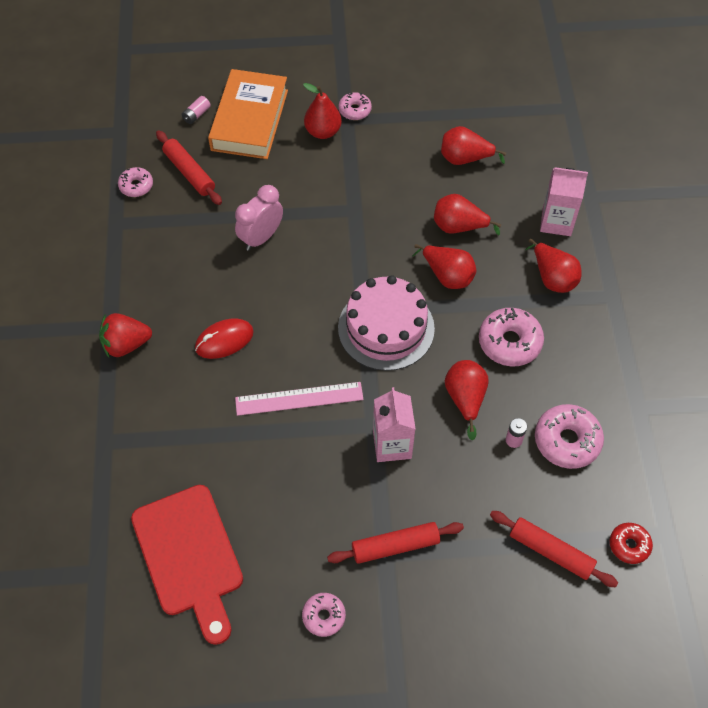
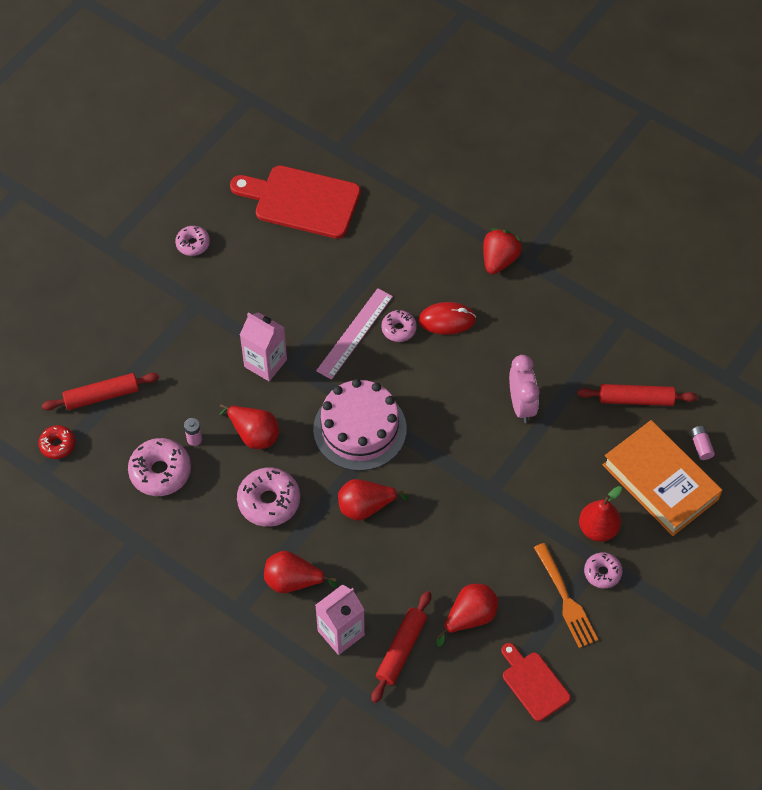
camera: 130 degrees right, 0 degrees up
(136, 186) = (653, 354): pink donut -> pink donut (398, 329)
(224, 340) = (447, 320): red mouse -> red mouse turned 75 degrees clockwise
(395, 118) = (565, 598): none -> orange fork
(395, 546) = (195, 312): red rolling pin -> red rolling pin (401, 649)
(459, 227) = (404, 554): red pear -> none
(472, 98) = (533, 683): none -> red cutting board

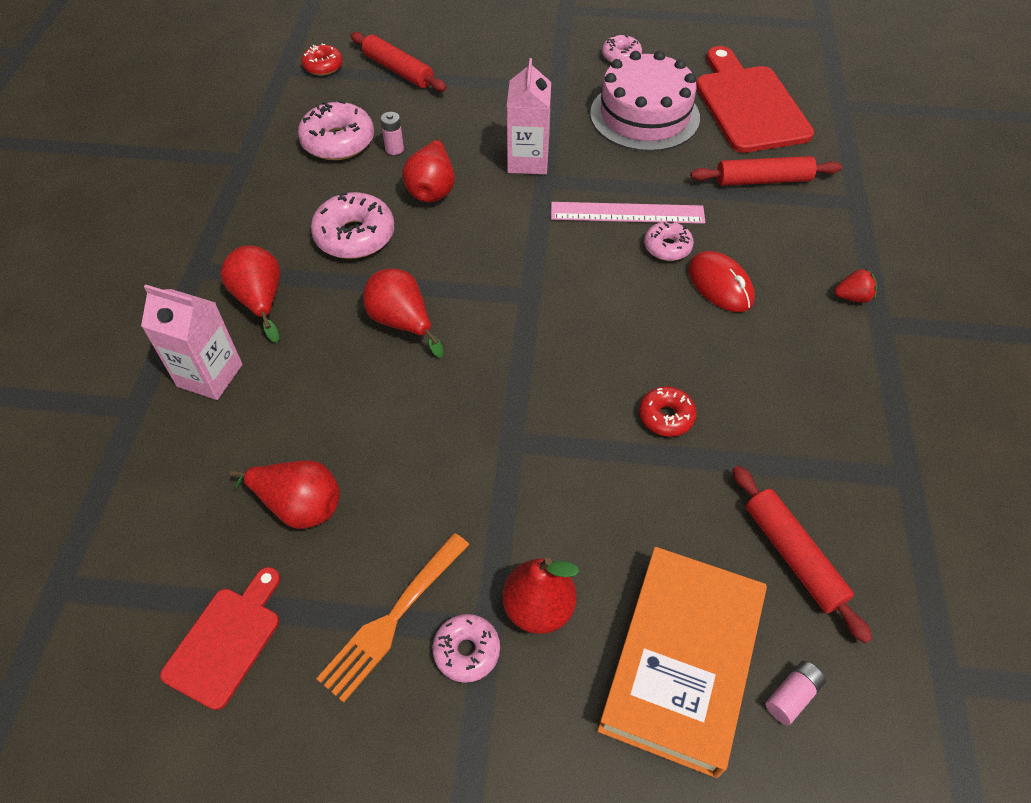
camera: 60 degrees right, 5 degrees down
(360, 429) = (505, 271): pink cake -> pink cake (644, 115)
(401, 649) = (213, 449): red rolling pin -> red rolling pin (763, 180)
(499, 260) = (852, 297): red strawberry -> red strawberry, size x0.58
(521, 405) = (666, 416): pink clock -> red donut

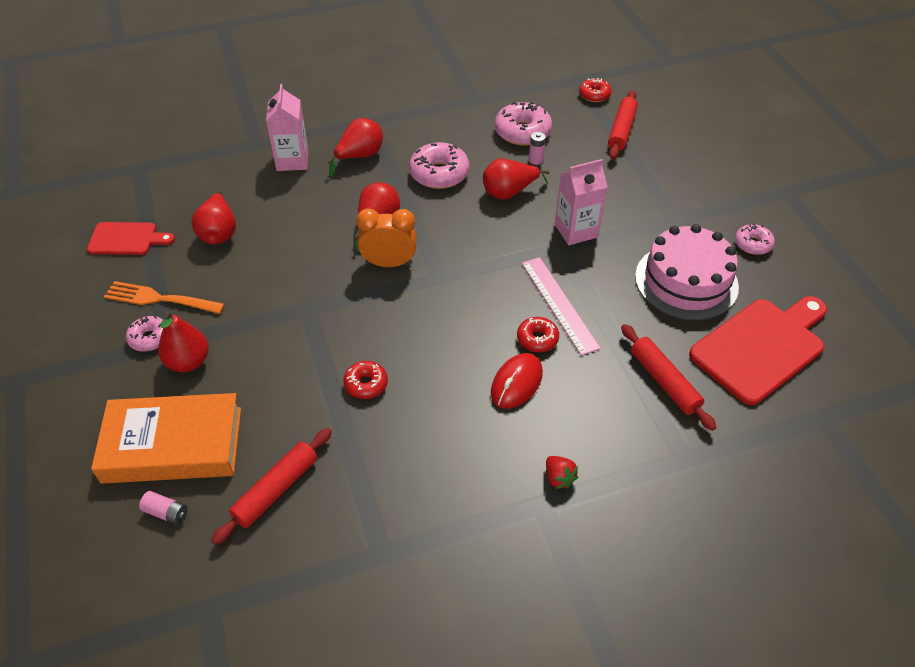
camera: 65 degrees right, 5 degrees down
(481, 333) = (389, 263): none -> orange clock
(667, 247) = (537, 339): pink donut -> red donut

